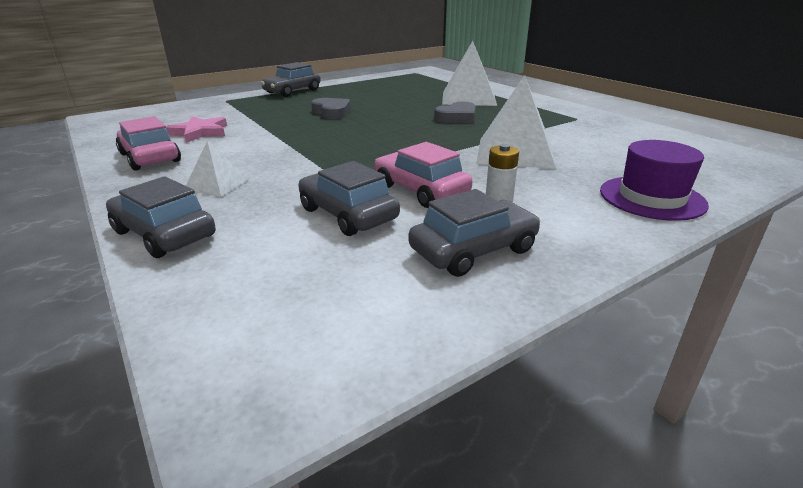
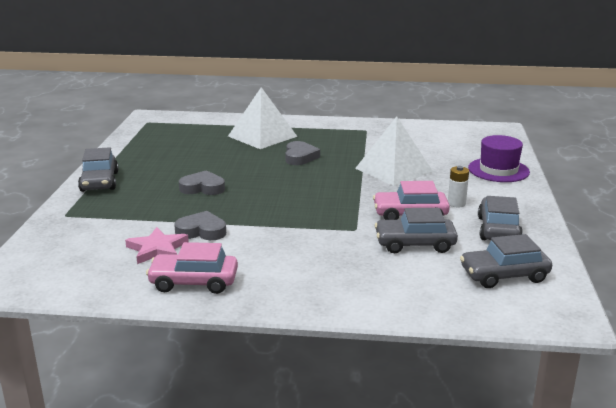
camera: 50 degrees left, 5 degrees down
(164, 234) = (367, 303): grey car -> grey car (504, 275)
(217, 184) = (303, 269): white pyramid -> none
(250, 134) = (201, 231): none -> grey heart

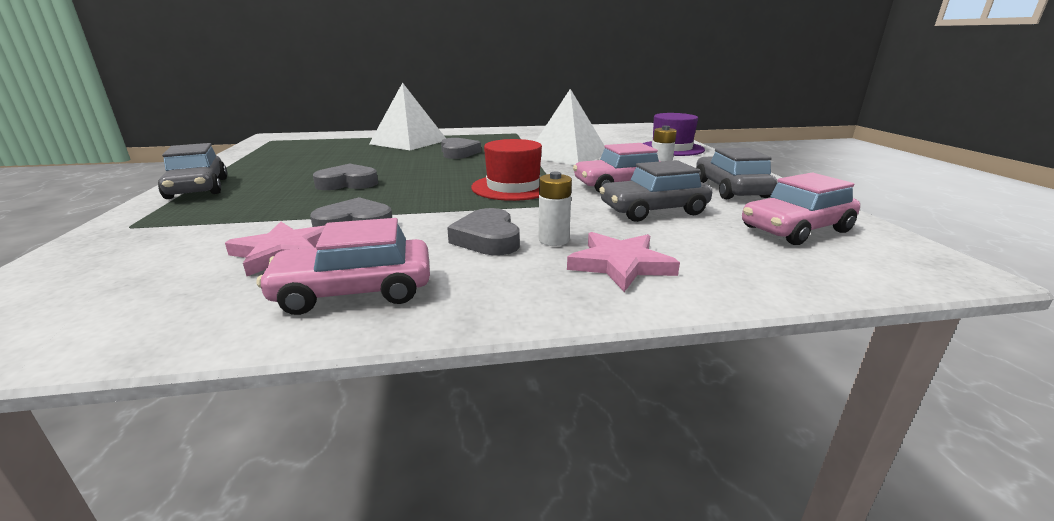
camera: 15 degrees left, 0 degrees up
(282, 255) = (487, 239): none -> grey heart
(324, 207) = (513, 187): none -> red hat
(325, 261) = (553, 240): none -> white battery
(355, 286) = (620, 265): none -> pink star
(504, 275) = (796, 229): grey car -> pink car

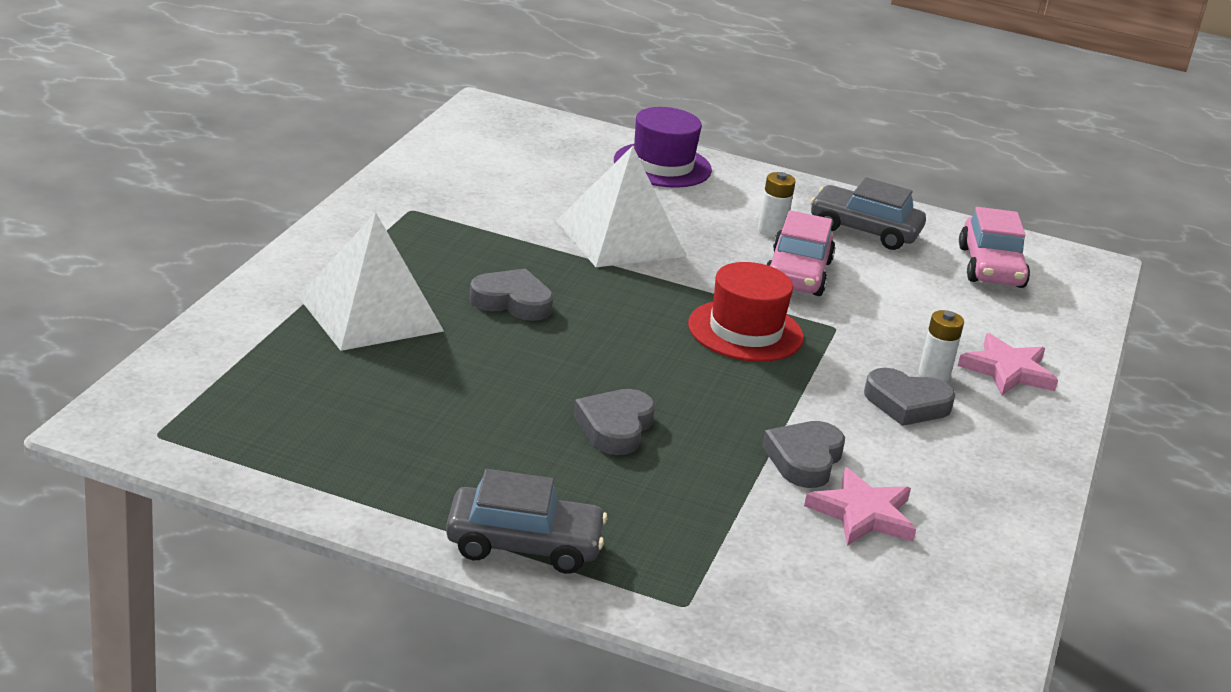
camera: 65 degrees left, 5 degrees up
(354, 291) = (981, 496): pink car -> none
(653, 210) = (894, 297): grey car -> none

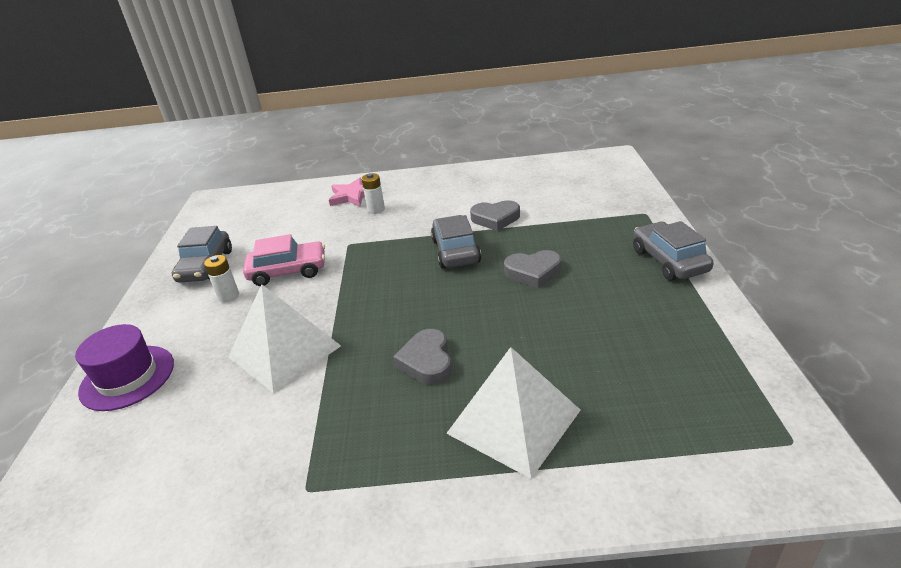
camera: 105 degrees left, 5 degrees up
(733, 393) = (455, 251): none -> grey car
(745, 331) = (380, 267): red hat -> none
(862, 514) = (522, 197): pink star -> none
(906, 404) = (412, 209): grey heart -> none
(991, 267) = (233, 221): pink car -> none

